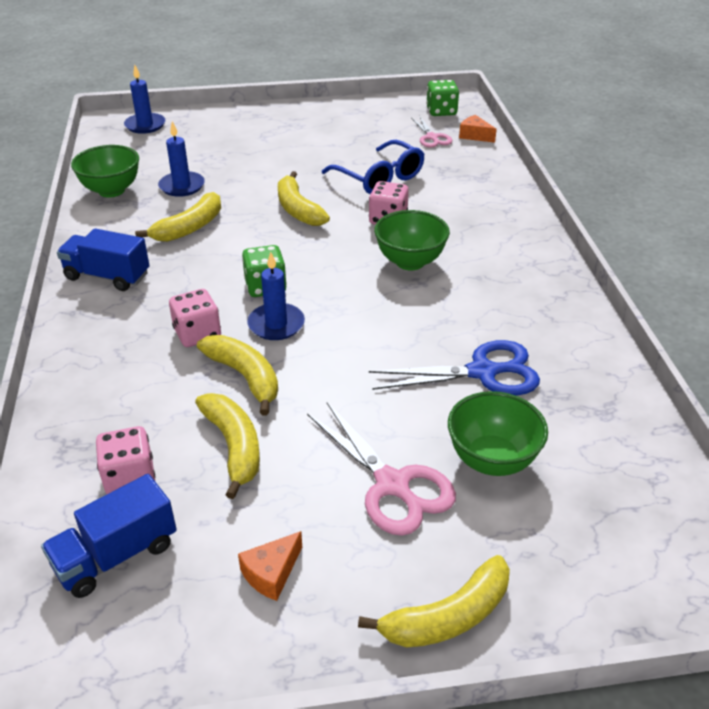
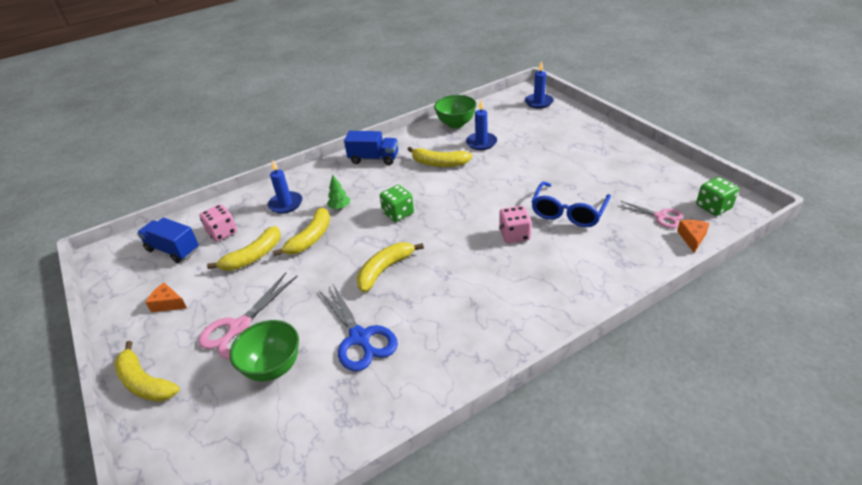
camera: 70 degrees right, 0 degrees up
(107, 276) = (374, 159): blue truck -> blue truck turned 105 degrees clockwise
(197, 334) = (340, 207): pink dice -> green tree
(276, 324) = (363, 231): blue candle -> blue candle (286, 204)
(298, 209) = (493, 193): yellow banana -> yellow banana (384, 270)
(410, 262) = (468, 263): green bowl -> none
(432, 137) = (660, 216): pink scissors -> pink scissors turned 105 degrees counterclockwise

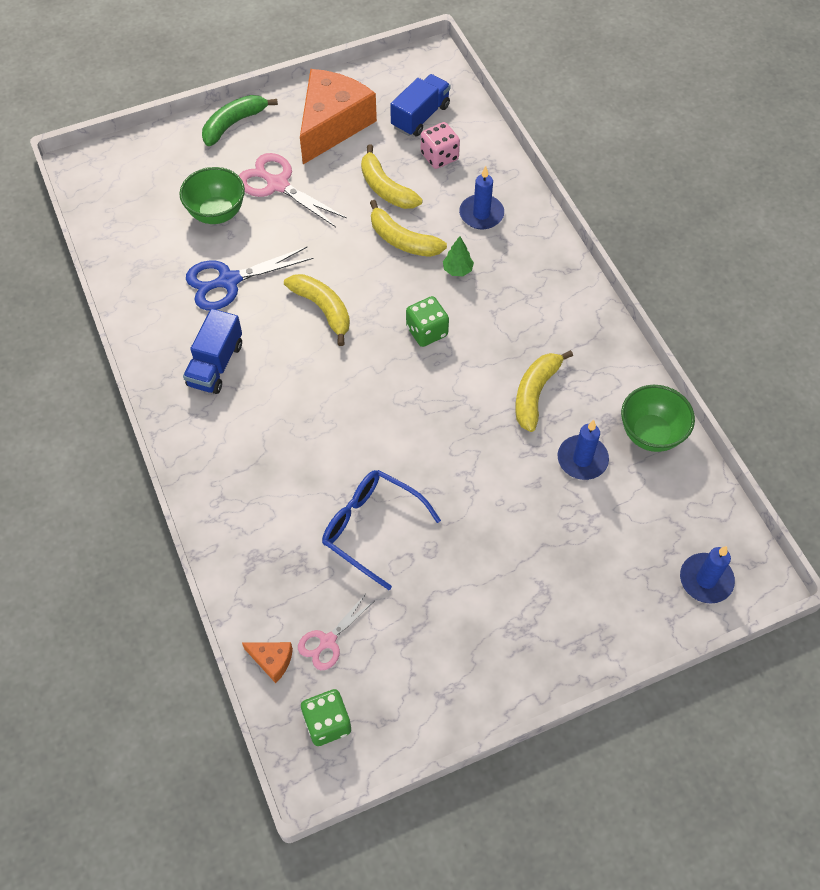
camera: 95 degrees right, 20 degrees up
(145, 382) = (233, 124): yellow banana -> green banana
(168, 303) = (332, 125): orange cheese -> orange cheese, size x2.49
(374, 159) = (568, 313): blue truck -> blue truck (215, 364)
(514, 235) = (343, 452): pink dice -> none

